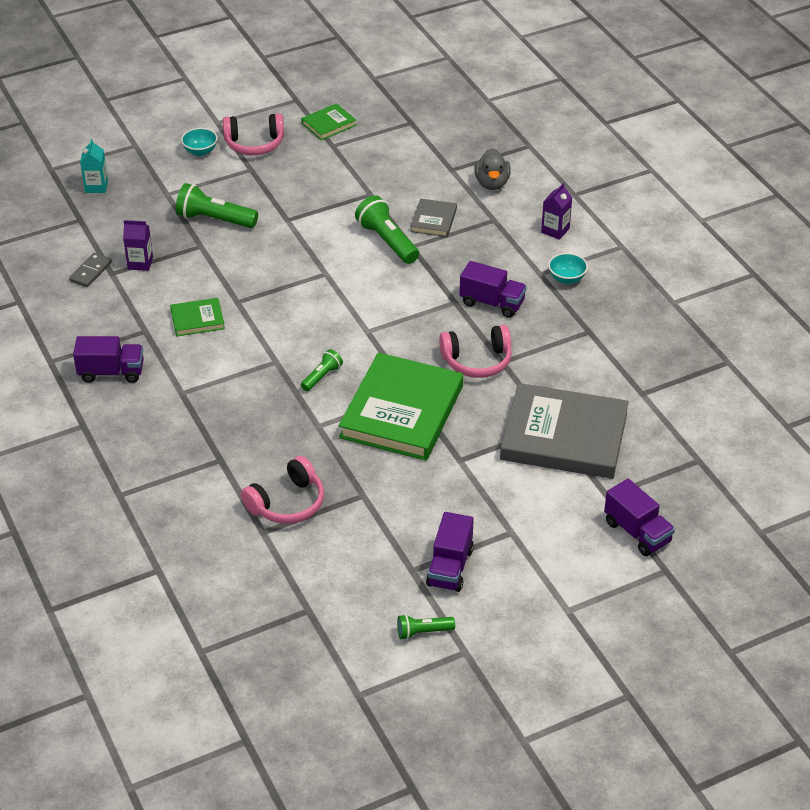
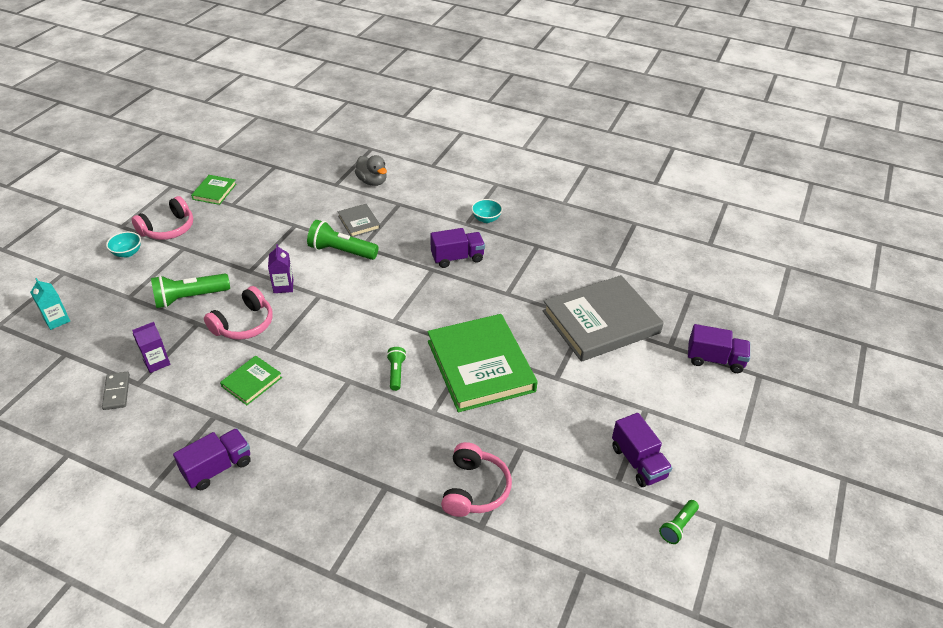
camera: 40 degrees left, 0 degrees up
(477, 361) = (491, 301): pink headphones -> pink headphones (244, 324)
(555, 230) = (445, 193): purple carton -> purple carton (283, 286)

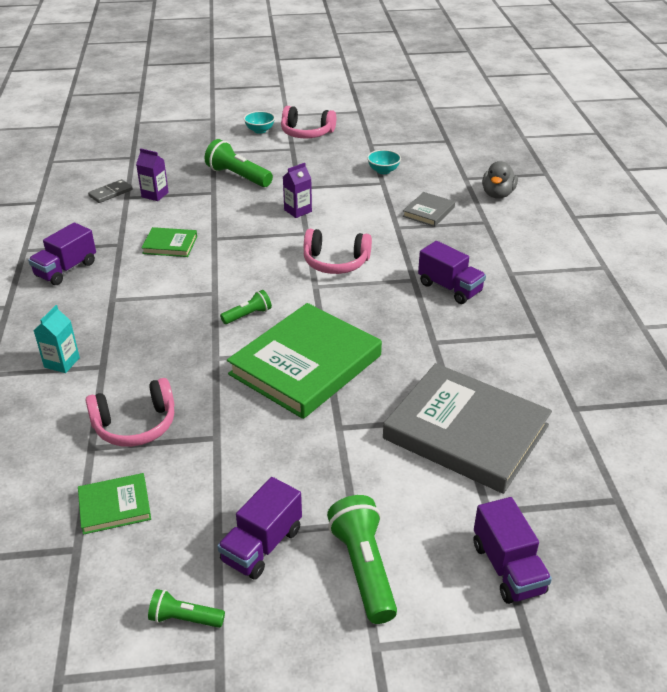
camera: 60 degrees right, 5 degrees down
(57, 320) = (162, 138): turquoise carton -> turquoise carton (62, 362)
(214, 191) = (376, 130): green book -> green book (115, 506)
(218, 468) = (66, 269): purple truck -> purple truck turned 105 degrees clockwise
(244, 324) = (233, 212): pink headphones -> pink headphones (335, 262)
(341, 251) = (377, 219): green flashlight -> green flashlight (364, 568)
(486, 219) = (536, 283): turquoise bowl -> turquoise bowl (383, 171)

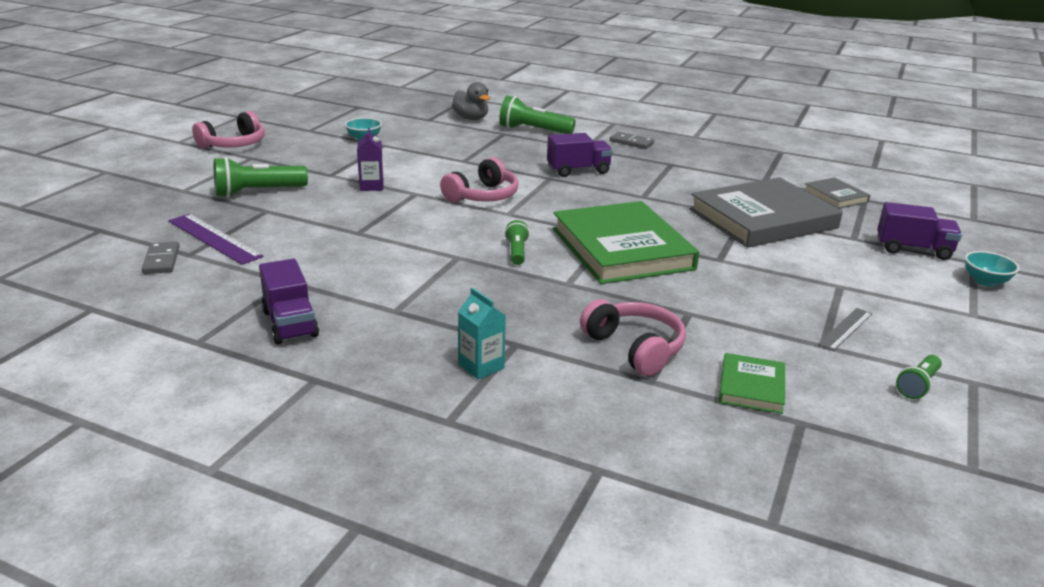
camera: 60 degrees left, 10 degrees down
(135, 425) = (635, 348): pink headphones -> pink headphones turned 45 degrees counterclockwise
(155, 195) = (214, 238): purple carton -> purple ruler
(170, 245) = (334, 256): green book -> none
(260, 130) = (184, 160): turquoise bowl -> turquoise bowl (985, 281)
(262, 545) = (845, 329): purple truck -> grey ruler
(364, 568) = (891, 296): green flashlight -> green flashlight (533, 131)
(428, 212) = (458, 144): grey book -> grey book (835, 196)
(564, 294) = (631, 142): none -> grey domino

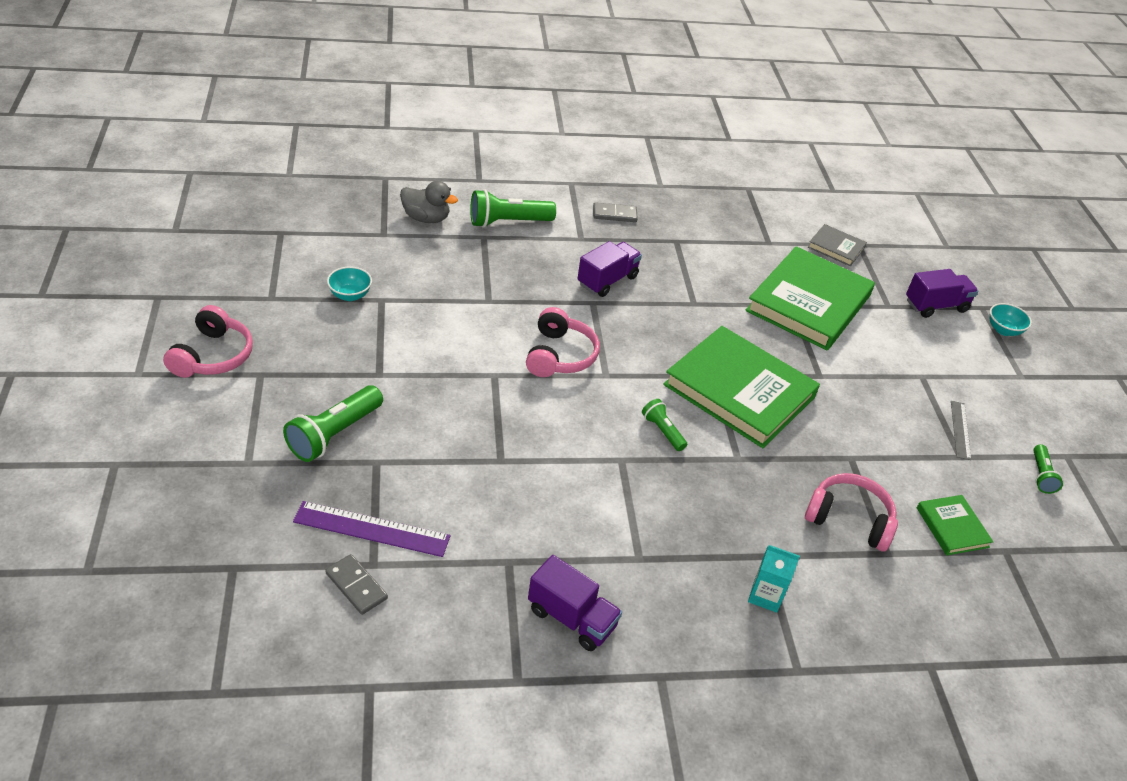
camera: 35 degrees left, 15 degrees up
(371, 186) = (440, 379): purple carton -> none
(762, 219) = (808, 303): grey book -> green book

